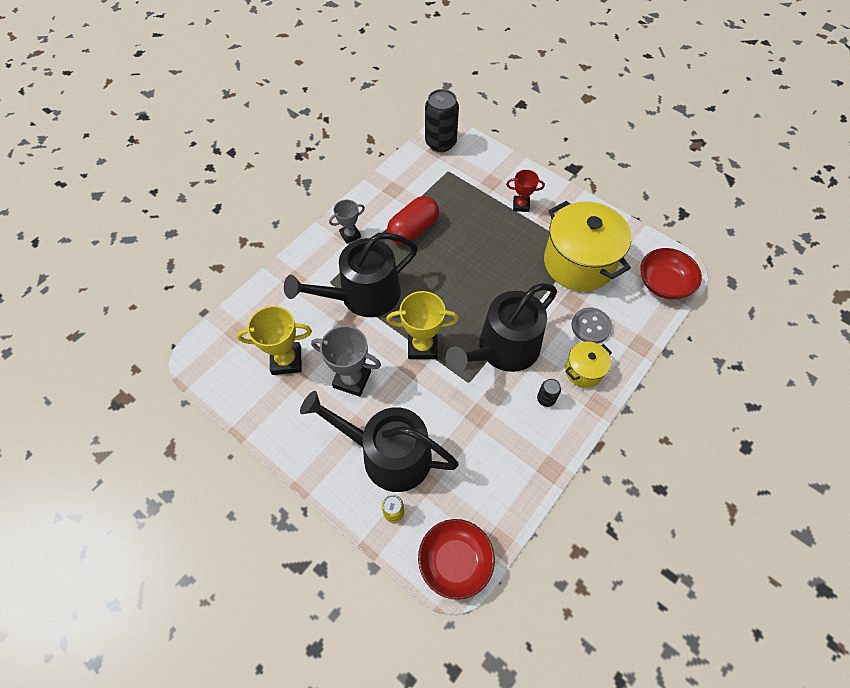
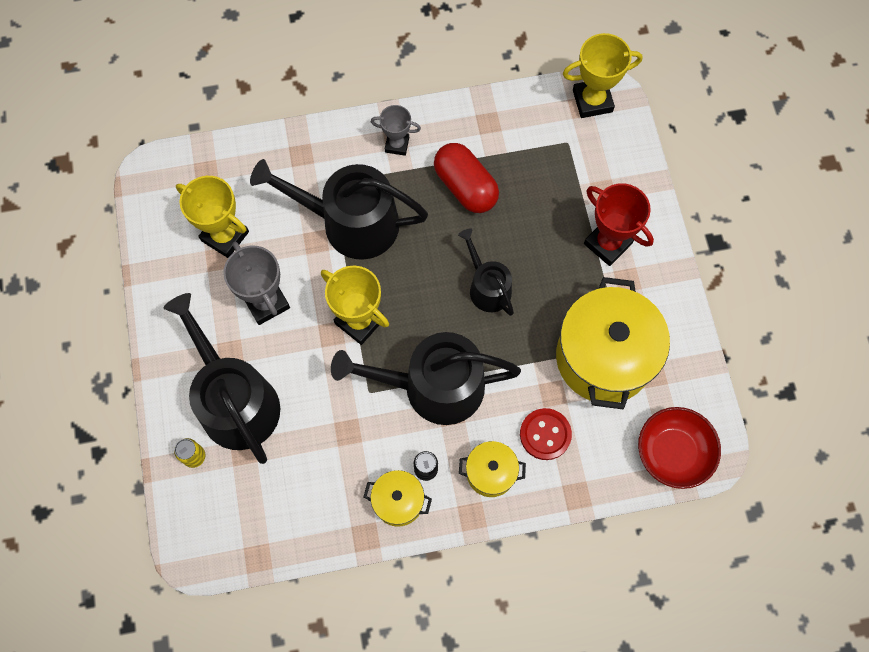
camera: 40 degrees right, 10 degrees up
(413, 230) = (465, 187): red capsule -> red capsule turned 60 degrees clockwise
(440, 143) = (592, 101): black can -> yellow trophy
(455, 562) = (206, 542): red bowl -> none
(479, 273) = (487, 287): none -> black watering can
(521, 205) = (607, 243): red trophy -> red trophy, size x1.60
(549, 431) = (398, 501): none -> yellow pot
(591, 326) = (545, 434): grey button -> red button

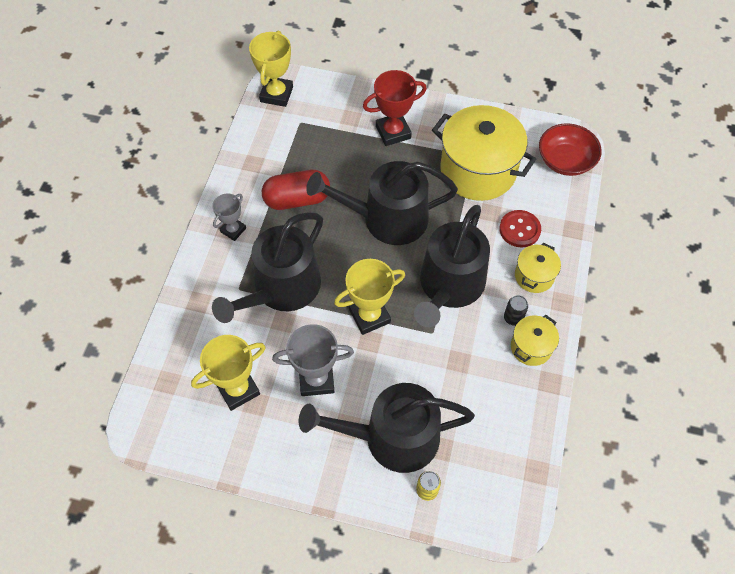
camera: 65 degrees left, 10 degrees down
(487, 287) = (387, 219): black watering can -> black watering can, size x1.81

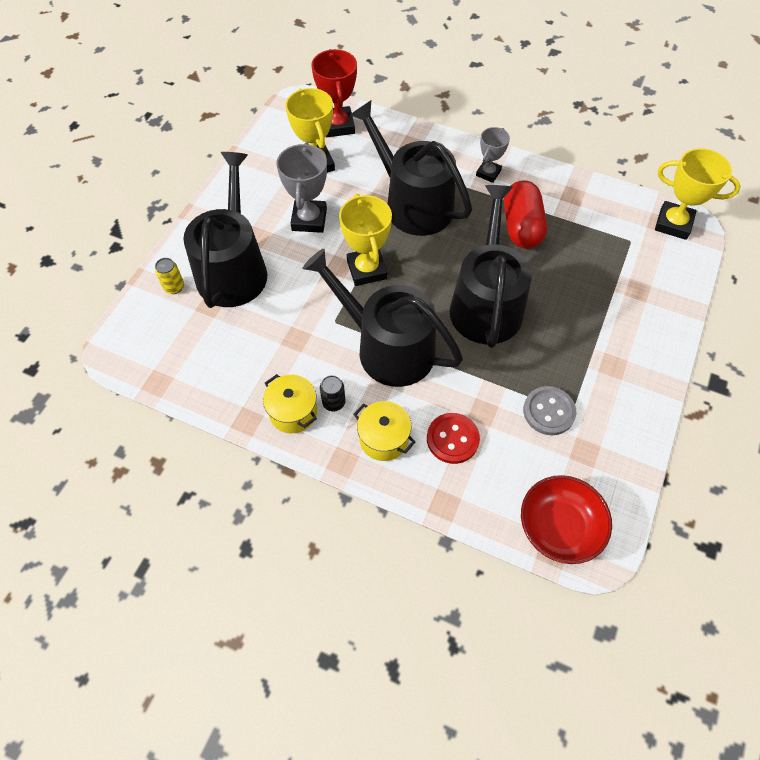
camera: 100 degrees right, 0 degrees up
(233, 230) = (488, 173): grey trophy -> grey trophy turned 75 degrees clockwise
(393, 132) = (614, 329): red trophy -> red trophy (338, 125)
(478, 170) = (548, 411): yellow pot -> grey button

